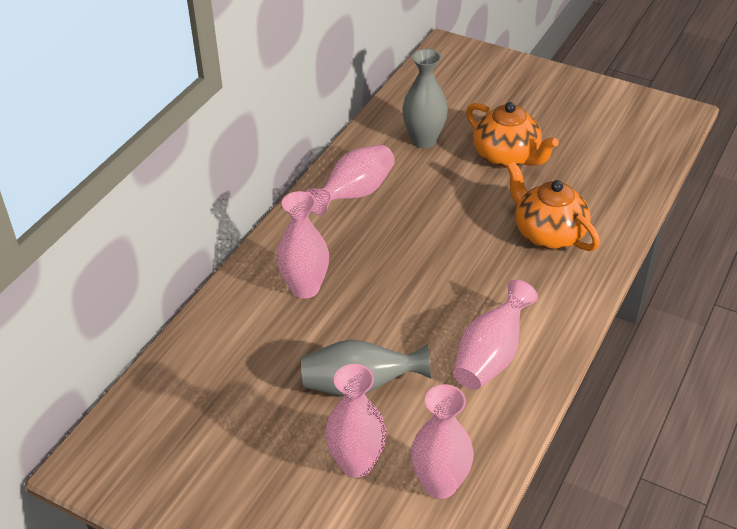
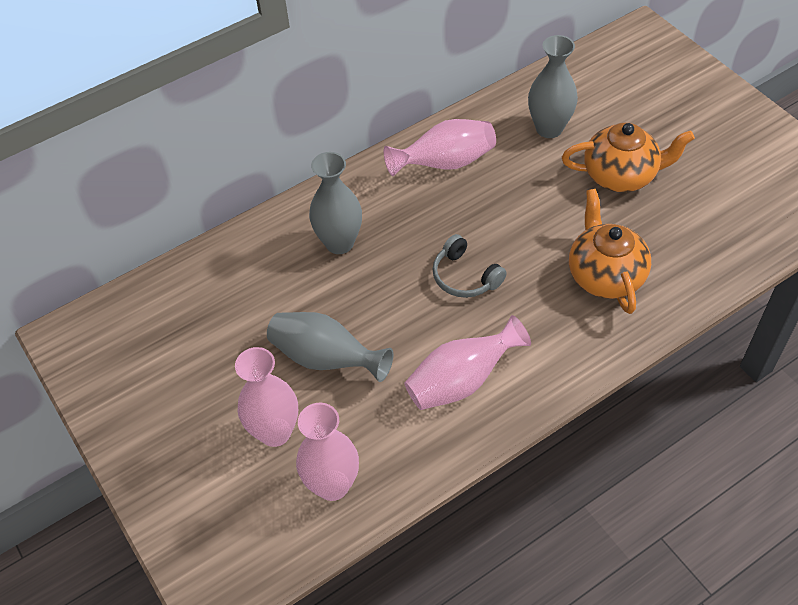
camera: 30 degrees right, 10 degrees up
(305, 288) = (339, 243): pink vase -> grey vase
(435, 275) = (465, 277): none -> grey headphones
(507, 157) = (621, 175): orange teapot -> orange teapot turned 75 degrees counterclockwise

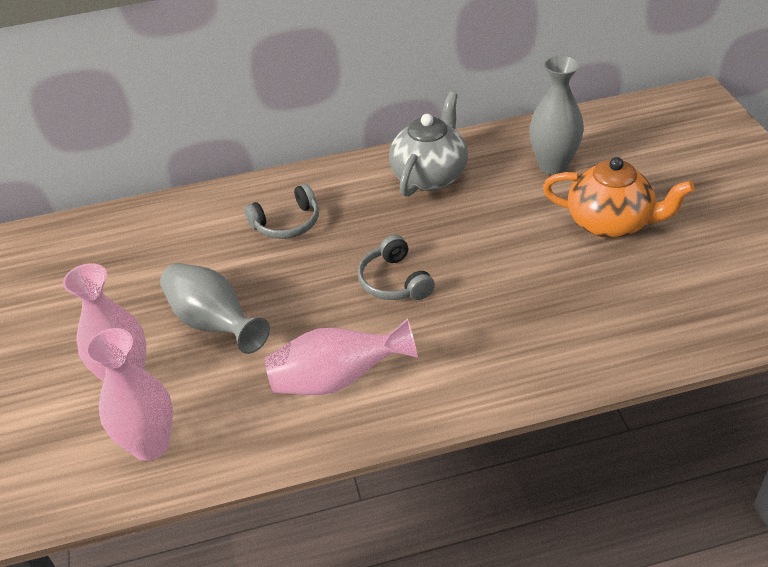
camera: 20 degrees right, 10 degrees down
(339, 243) = (287, 223): grey vase -> grey headphones
(445, 163) = (430, 175): pink vase -> grey teapot
(605, 275) = (545, 315): orange teapot -> none

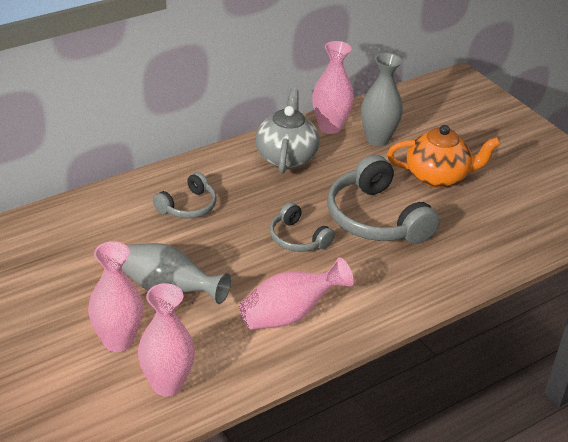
camera: 25 degrees left, 5 degrees down
(500, 144) = (330, 127): none -> pink vase
(504, 268) = (376, 218): none -> grey headphones

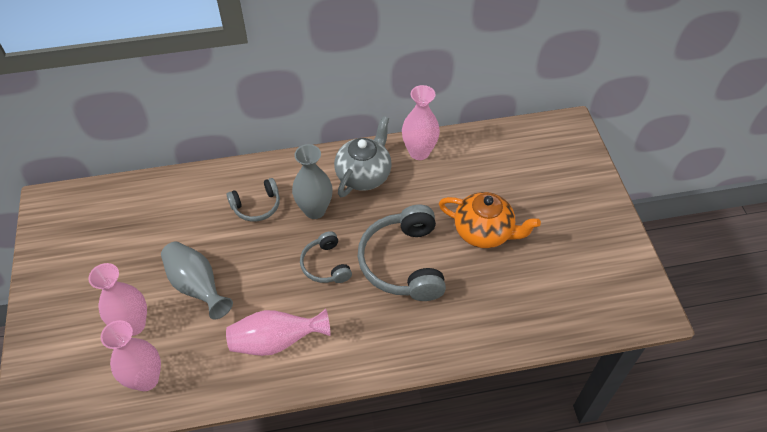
camera: 25 degrees right, 15 degrees up
(377, 139) = (453, 176): grey vase -> grey vase (315, 210)

